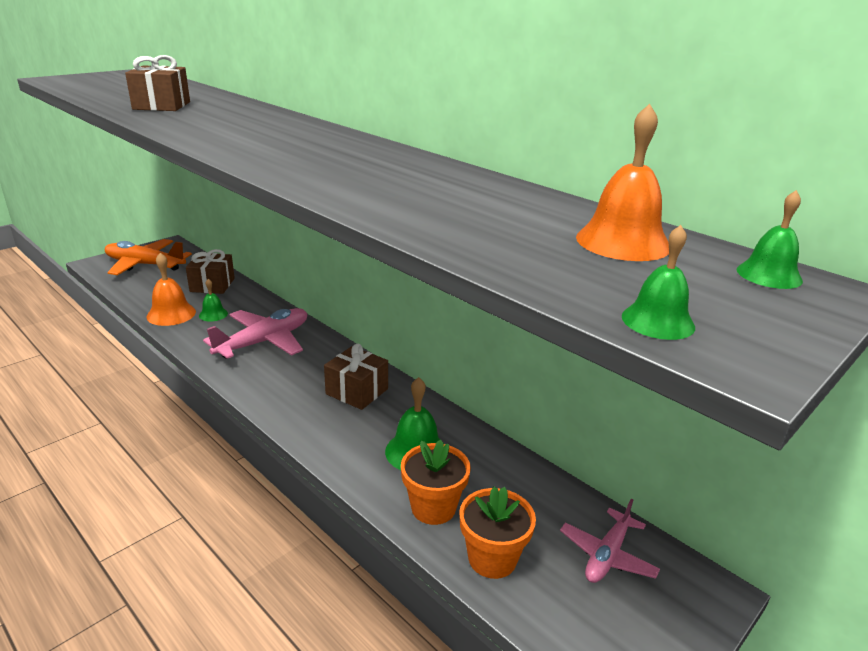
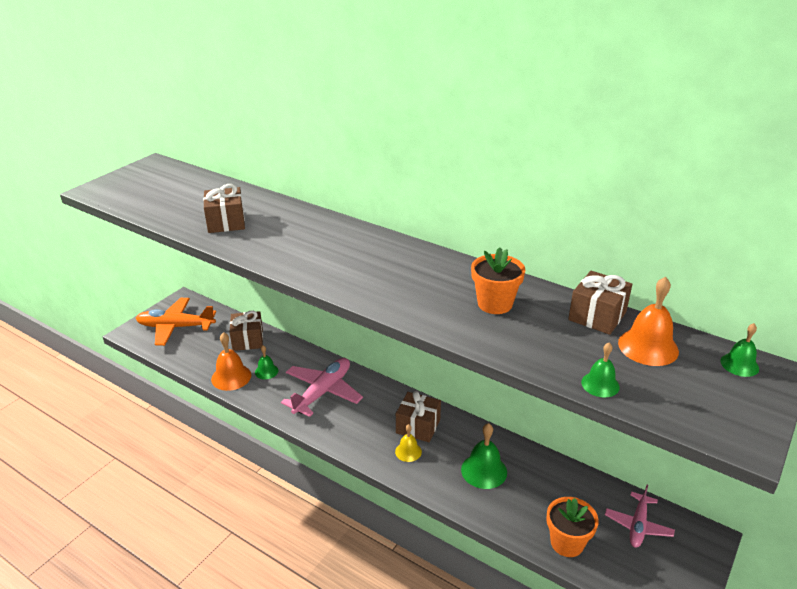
camera: 10 degrees left, 5 degrees up
(330, 415) = (408, 451): none -> yellow bell
(433, 507) = (514, 513): orange flower pot -> orange flower pot (495, 304)
(563, 209) = (597, 316): none -> brown gift
(658, 321) = (694, 419): green bell -> green bell (600, 384)

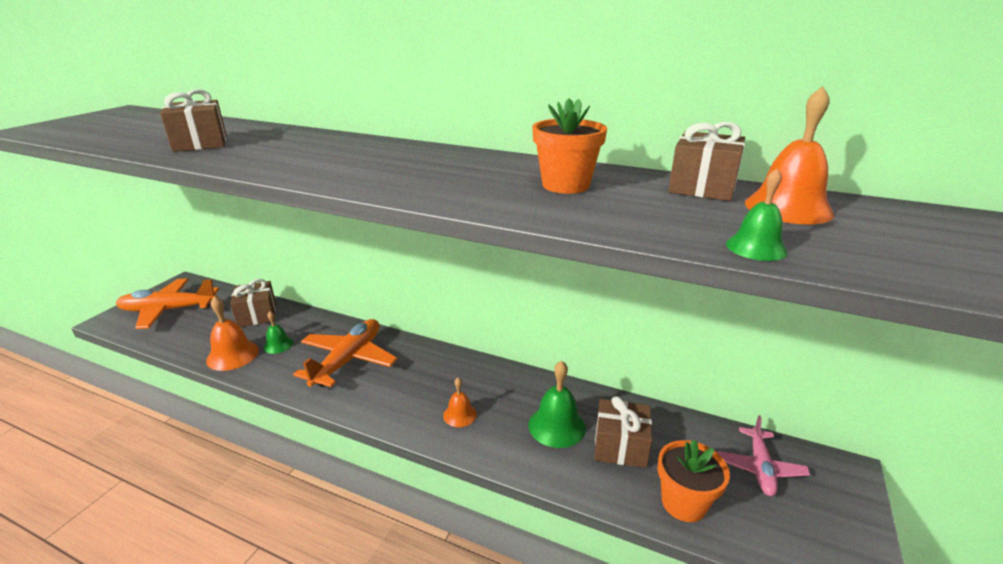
camera: 10 degrees left, 5 degrees down
(323, 392) = (348, 360): pink plane -> orange plane
(408, 451) = (460, 415): yellow bell -> orange bell
(418, 426) = (468, 384): brown gift -> brown gift (620, 446)
(739, 364) = (917, 215): green bell -> none

